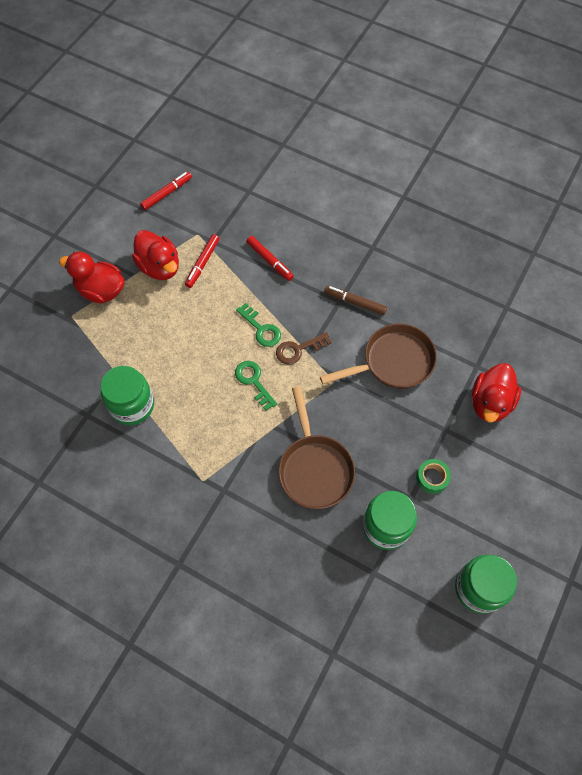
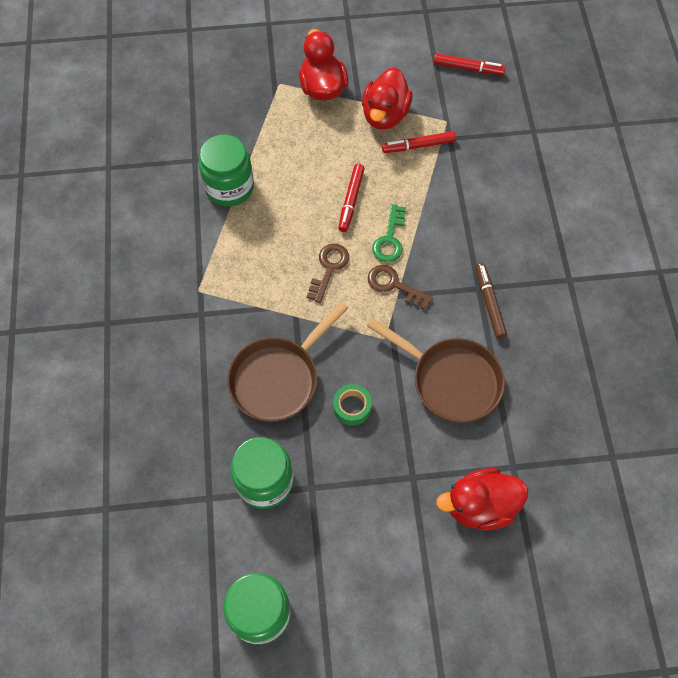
camera: 55 degrees right, 0 degrees up
(254, 381) = (329, 268): green key -> brown key
(269, 261) = (470, 199): red marker -> red marker (351, 200)
(432, 478) = (348, 495): green tape -> green tape (352, 407)

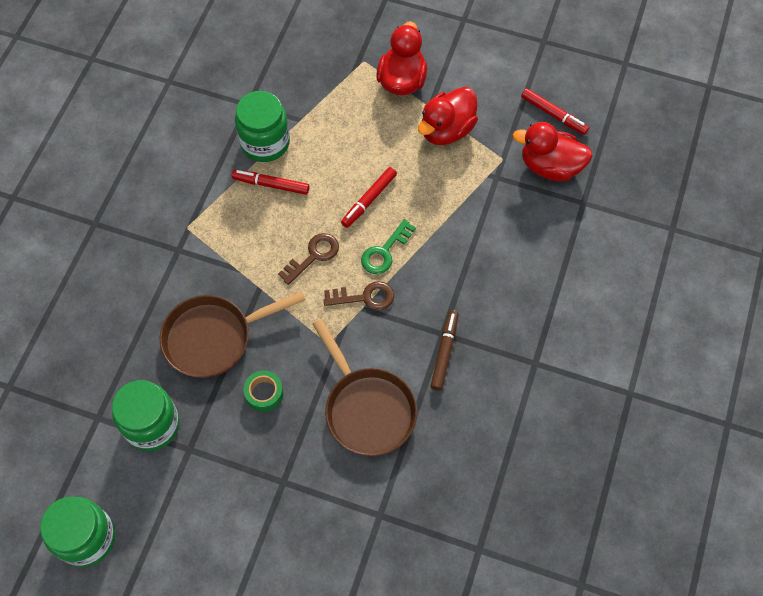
camera: 25 degrees right, 0 degrees up
(394, 285) = (364, 297): brown key -> brown key turned 120 degrees clockwise
(418, 146) = (462, 172): red marker -> red marker (271, 184)
(480, 506) = (329, 536): red duck -> red duck (550, 166)

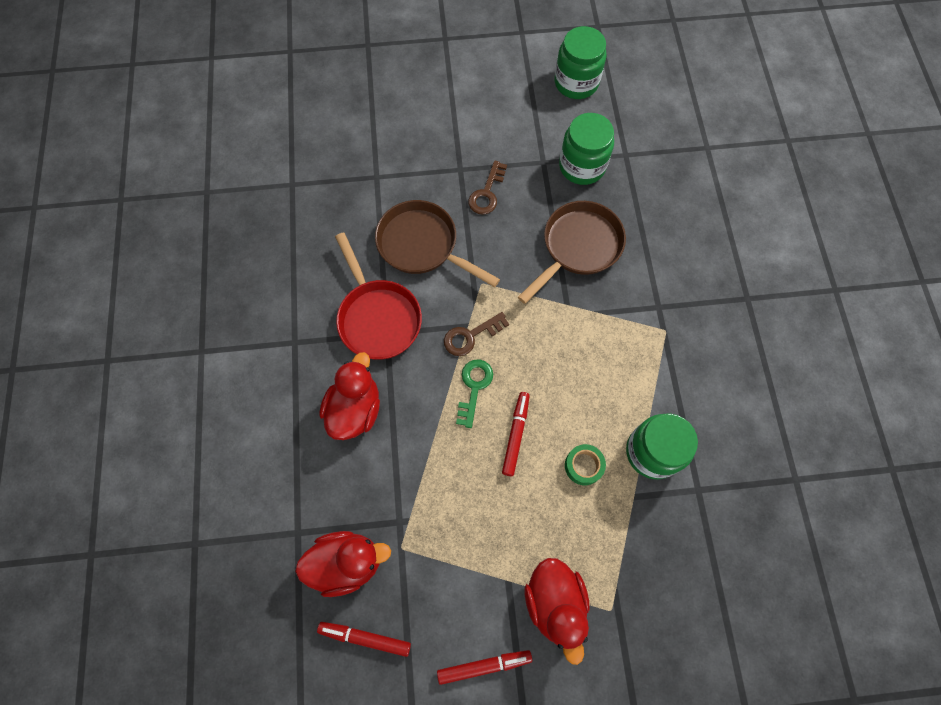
camera: 155 degrees right, 5 degrees up
(264, 393) = (511, 223): green tape -> green tape (583, 466)
(271, 184) = (618, 408): red marker -> red marker (484, 666)
(313, 256) = (537, 354): brown key -> brown key (487, 193)
(444, 352) = (378, 318): brown marker -> red pan
(446, 130) = (476, 557): red duck -> red duck (355, 409)

